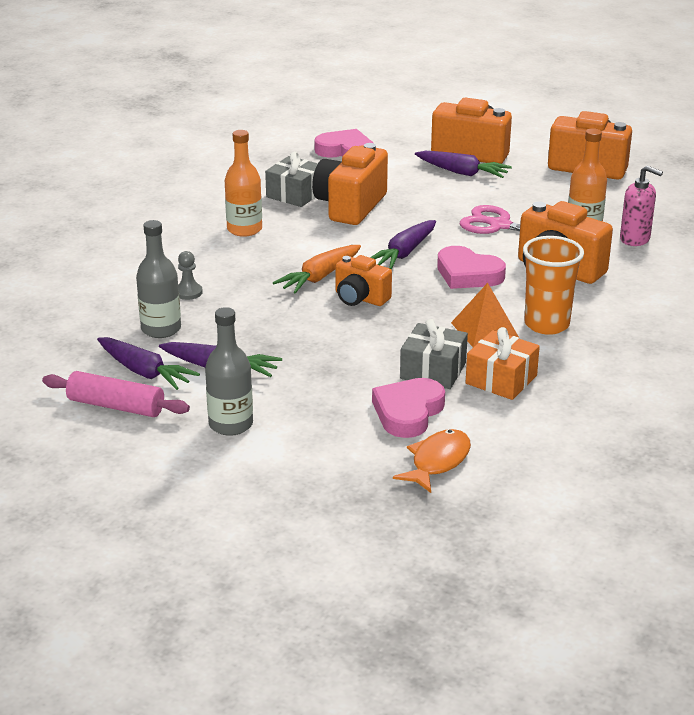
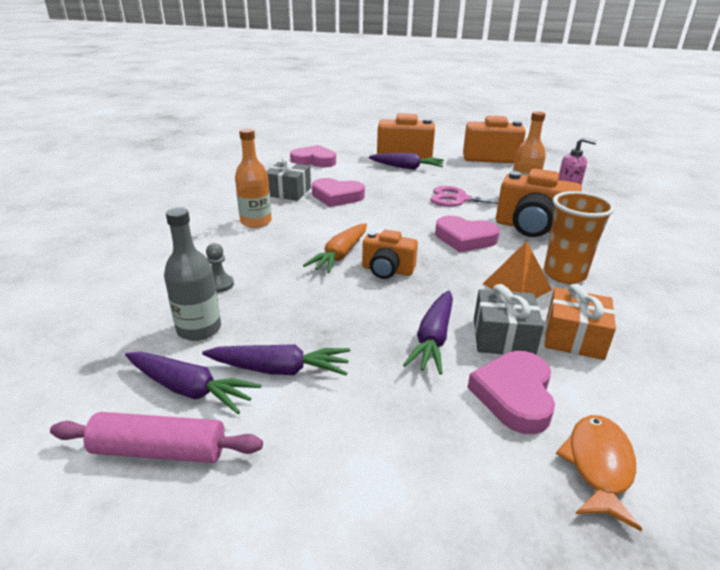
camera: 15 degrees left, 0 degrees up
(231, 424) = (319, 453): grey bottle -> none
(350, 206) = (337, 196): orange camera -> pink heart
(404, 253) = (401, 227): purple carrot -> purple carrot (433, 339)

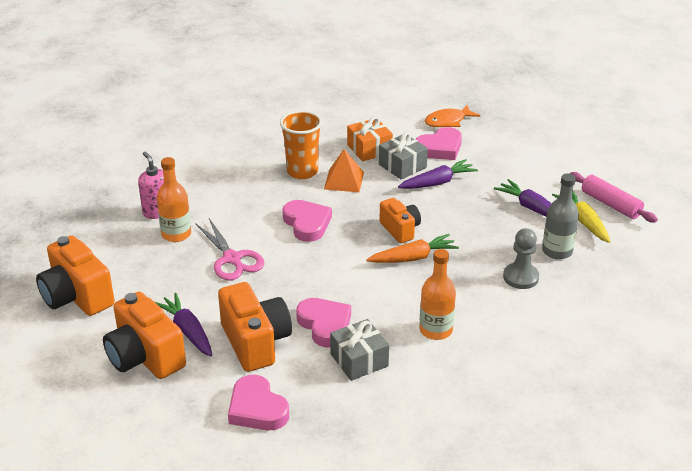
camera: 135 degrees left, 5 degrees up
(190, 389) = (583, 221): purple carrot -> yellow carrot
(219, 284) = (520, 277): grey pawn -> grey pawn, size x1.56
(532, 228) = (244, 206): orange camera -> orange camera (255, 342)

